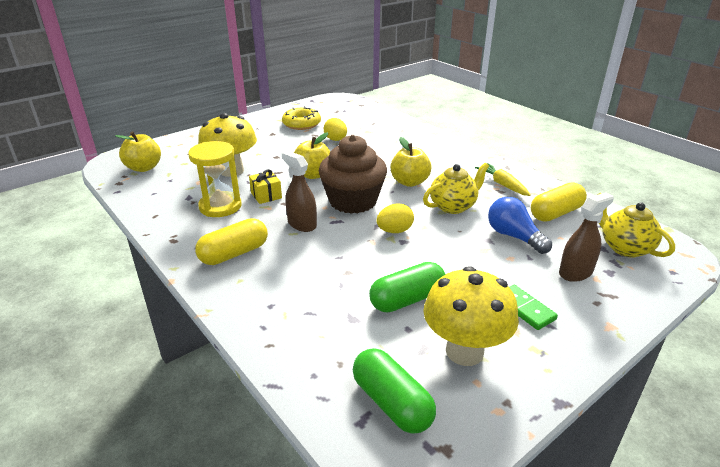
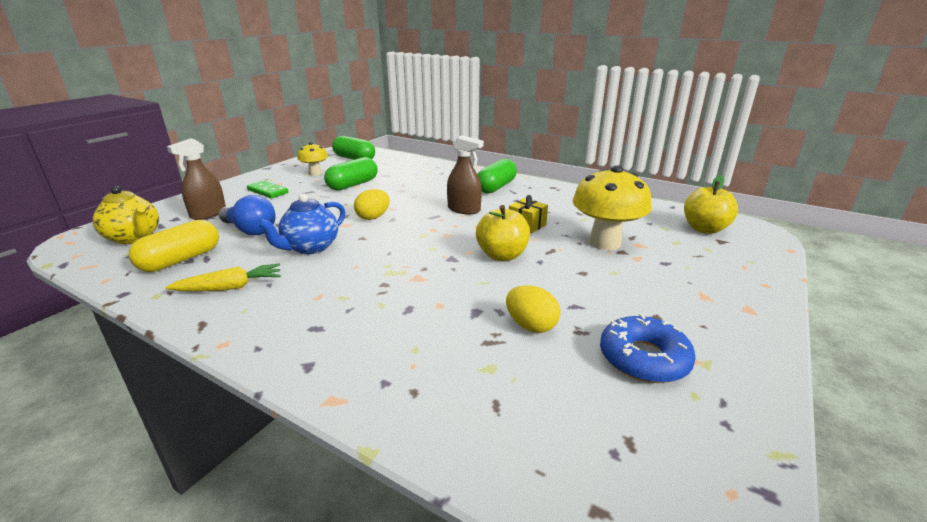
camera: 160 degrees right, 5 degrees down
(220, 206) = (555, 210): yellow hourglass -> none
(234, 253) = (496, 187): yellow capsule -> green capsule
(301, 124) = (643, 358): yellow donut -> blue donut
(353, 201) = (429, 235): brown cupcake -> none
(409, 182) = (368, 268): yellow apple -> none
(453, 206) = (310, 247): yellow teapot -> blue teapot
(464, 351) = (315, 173): yellow mushroom -> yellow mushroom, size x0.56
(503, 184) = (230, 287): yellow carrot -> yellow carrot turned 60 degrees counterclockwise

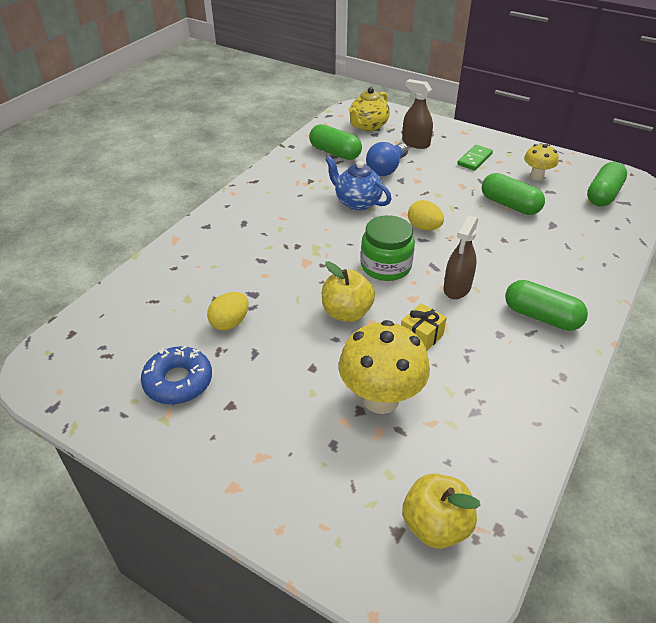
camera: 90 degrees right, 15 degrees up
(181, 260) = (335, 153): yellow capsule -> green capsule
(230, 287) = (296, 180): yellow carrot -> none
(431, 236) = (386, 266): none -> green jar

